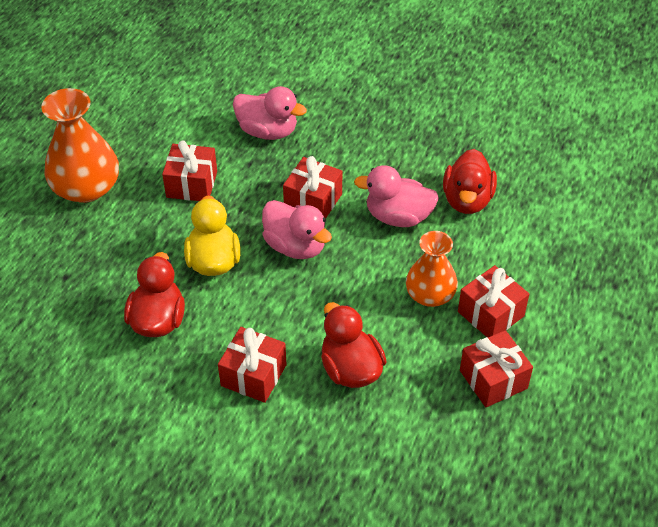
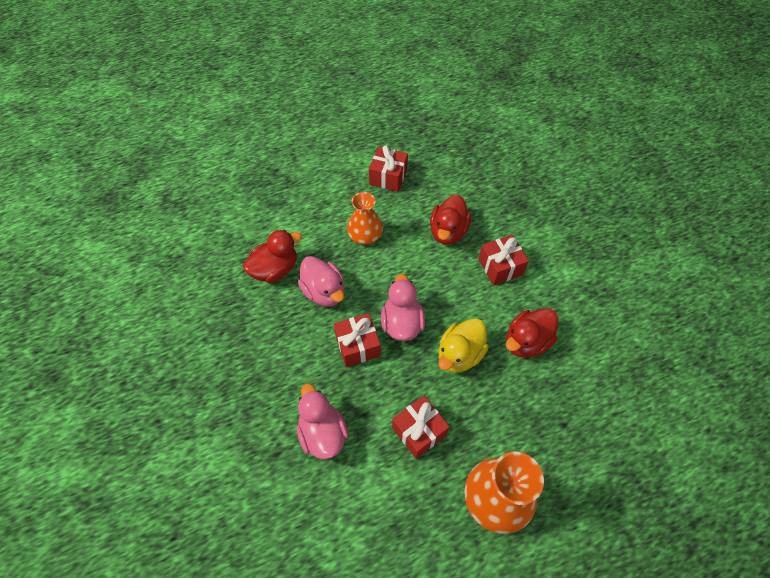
camera: 135 degrees left, 10 degrees up
(490, 314) = (349, 203): red gift -> none

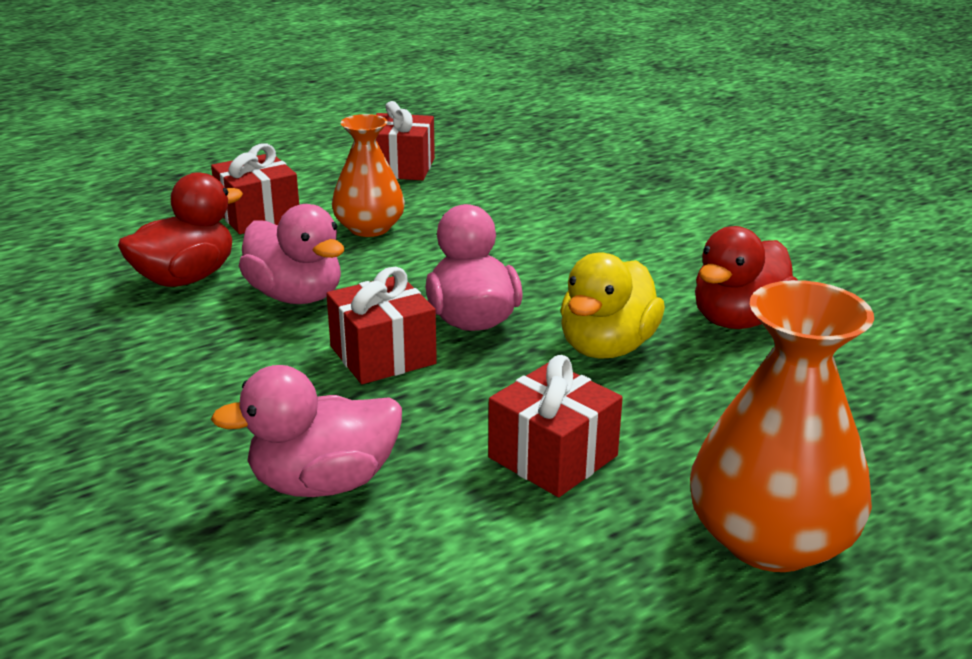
camera: 10 degrees left, 30 degrees down
(322, 433) = (323, 482): pink duck -> pink duck turned 75 degrees counterclockwise
(448, 232) = (532, 213): red duck -> none
(500, 267) = (648, 242): red gift -> red gift (258, 216)

